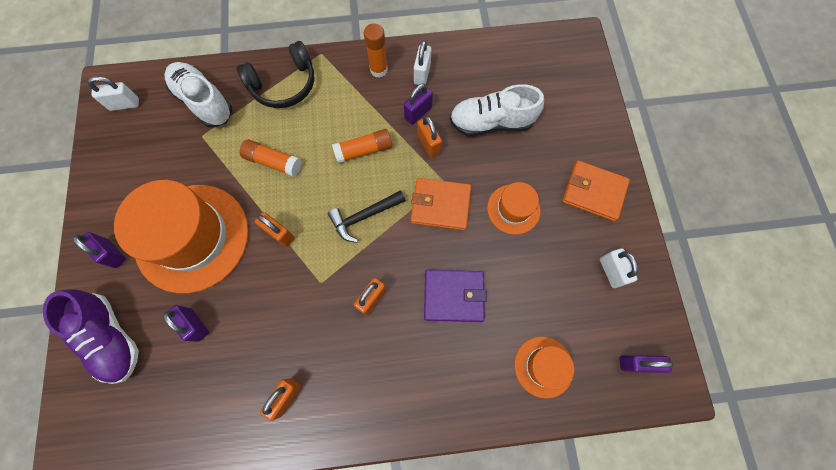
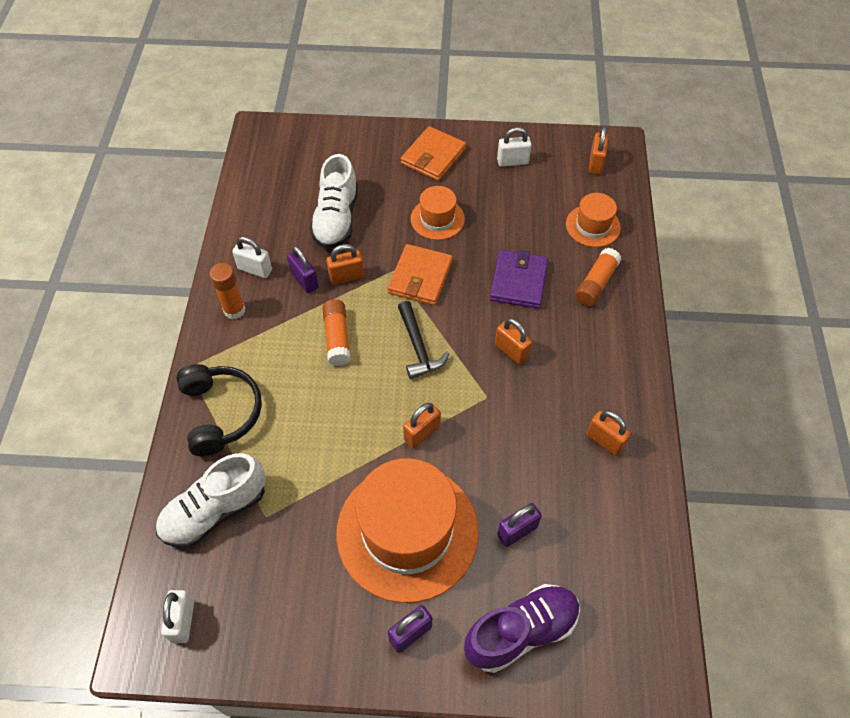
camera: 80 degrees left, 15 degrees down
(273, 162) = (327, 433): orange glue stick -> orange glue stick (596, 283)
(636, 363) = (595, 163): purple padlock -> orange padlock

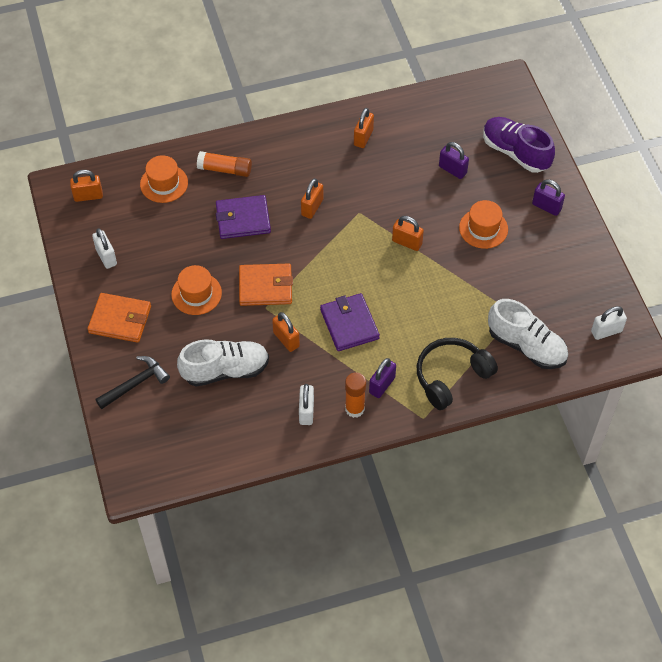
camera: 110 degrees left, 0 degrees up
(304, 280) = (303, 369): purple padlock -> purple padlock (382, 385)
(337, 338) = (349, 324): orange glue stick -> purple wallet
(407, 532) = (483, 228): orange hat -> orange hat, size x0.48
(418, 347) = (334, 267): black hammer -> black hammer (135, 384)

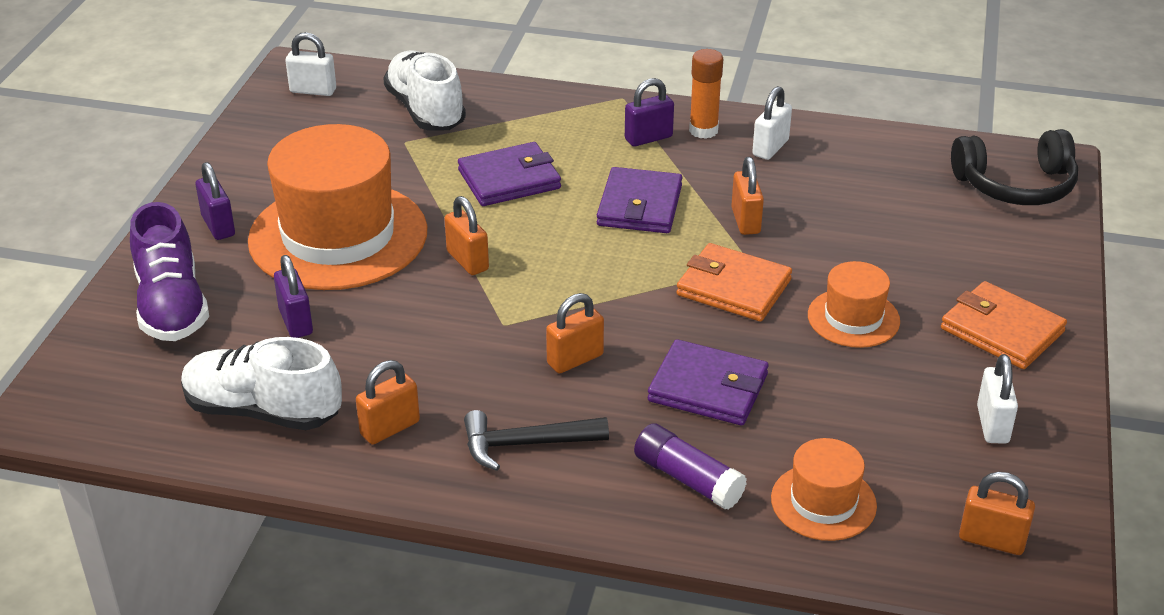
camera: 150 degrees left, 20 degrees down
(135, 384) = (1007, 250): black hammer -> black hammer (526, 444)
(225, 169) = (687, 479): orange glue stick -> purple glue stick
(225, 370) = (859, 220): white shoe -> white shoe (263, 411)
(433, 311) = (509, 179): none -> purple wallet
(451, 377) = (551, 117): black headphones -> black headphones (1015, 185)
(483, 228) = (338, 236): orange hat -> orange hat, size x2.07

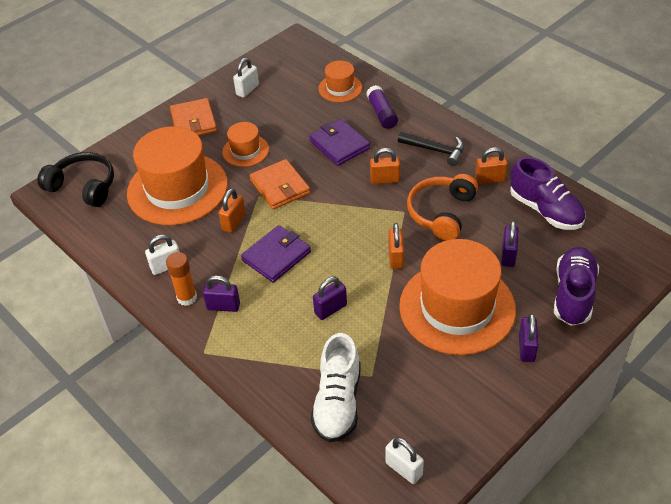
camera: 145 degrees left, 10 degrees up
(263, 411) = (545, 210): white shoe -> purple shoe
(440, 343) = (441, 213): none -> orange headphones
(509, 179) = (330, 309): purple wallet -> purple padlock
(882, 230) = (177, 189): none -> orange hat
(991, 540) = (297, 57): orange padlock -> none

